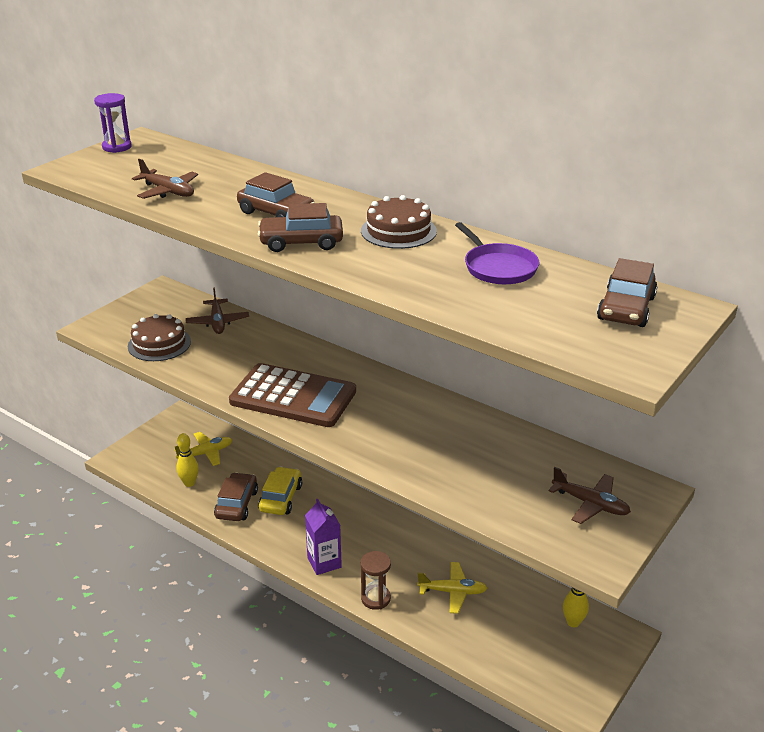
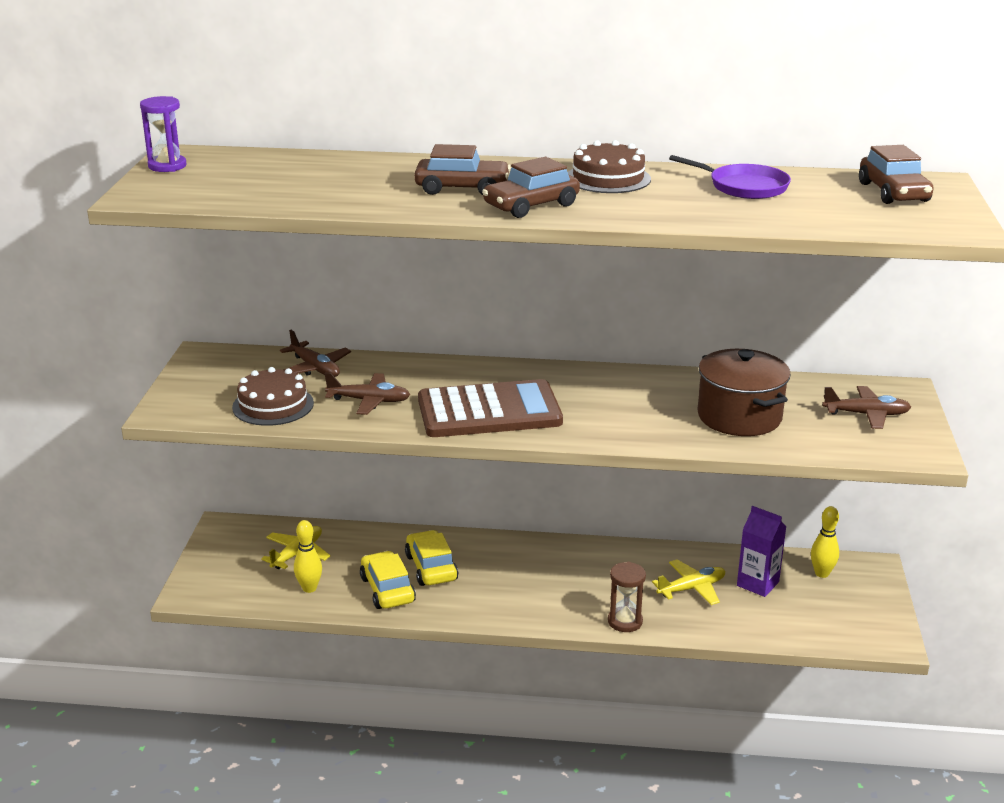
camera: 30 degrees left, 5 degrees down
(168, 191) = (308, 193): brown plane -> brown plane (369, 401)
(237, 504) = (387, 589): brown car -> yellow car
(324, 562) = (540, 609): purple carton -> purple carton (757, 584)
(477, 467) = (739, 417): none -> brown pot

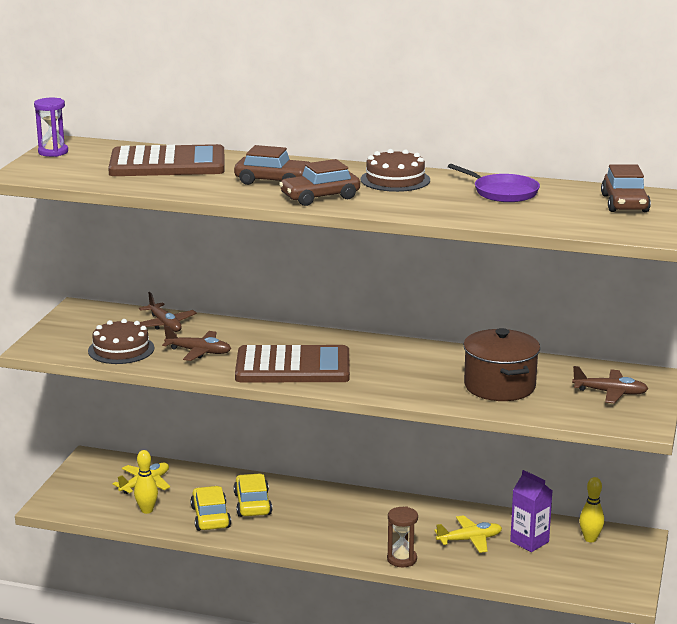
camera: 10 degrees right, 5 degrees down
(319, 173) = (167, 164): none -> brown calculator

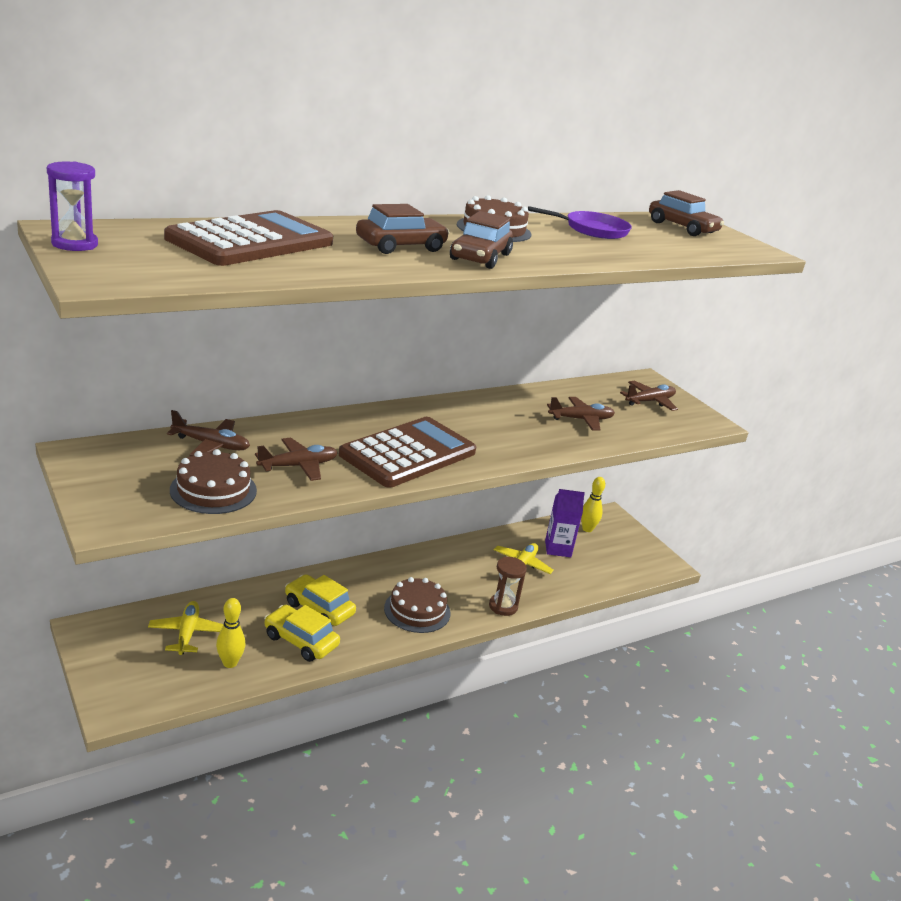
camera: 50 degrees left, 5 degrees up
(325, 533) = (417, 610): none -> brown cake
(499, 386) = (581, 419): brown pot -> brown plane

